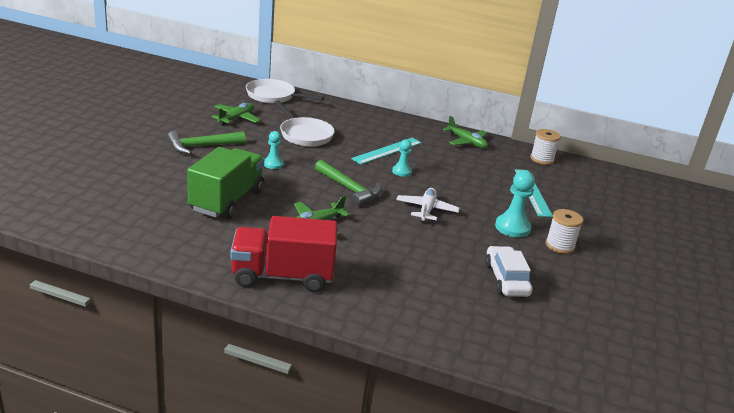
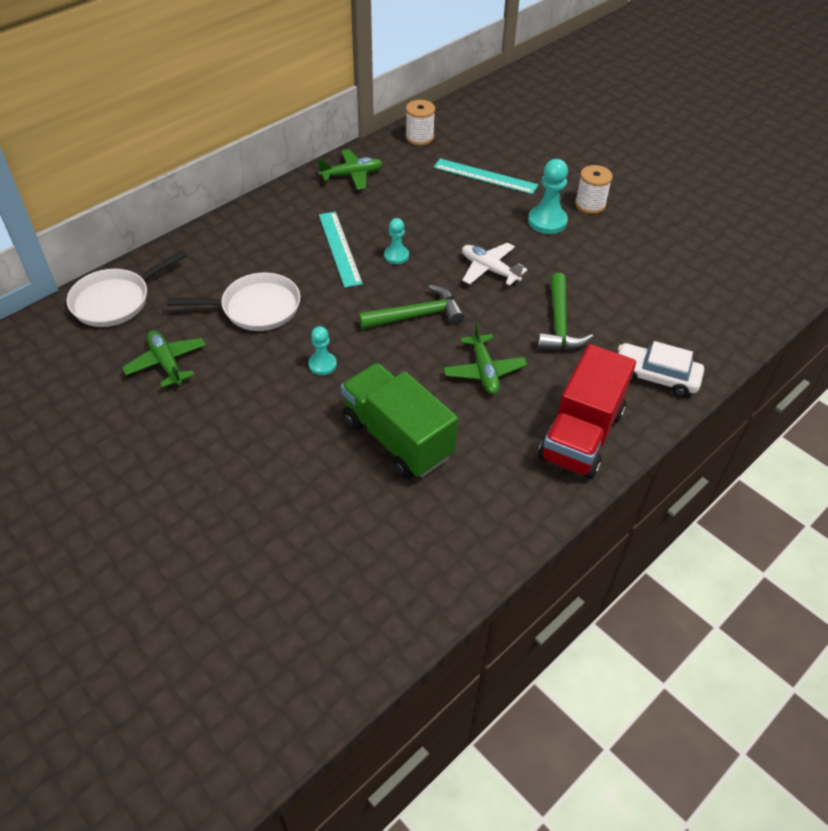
camera: 60 degrees left, 20 degrees up
(201, 146) = (233, 425): green hammer -> green hammer (559, 324)
(506, 279) = (635, 266): white car -> white car (655, 376)

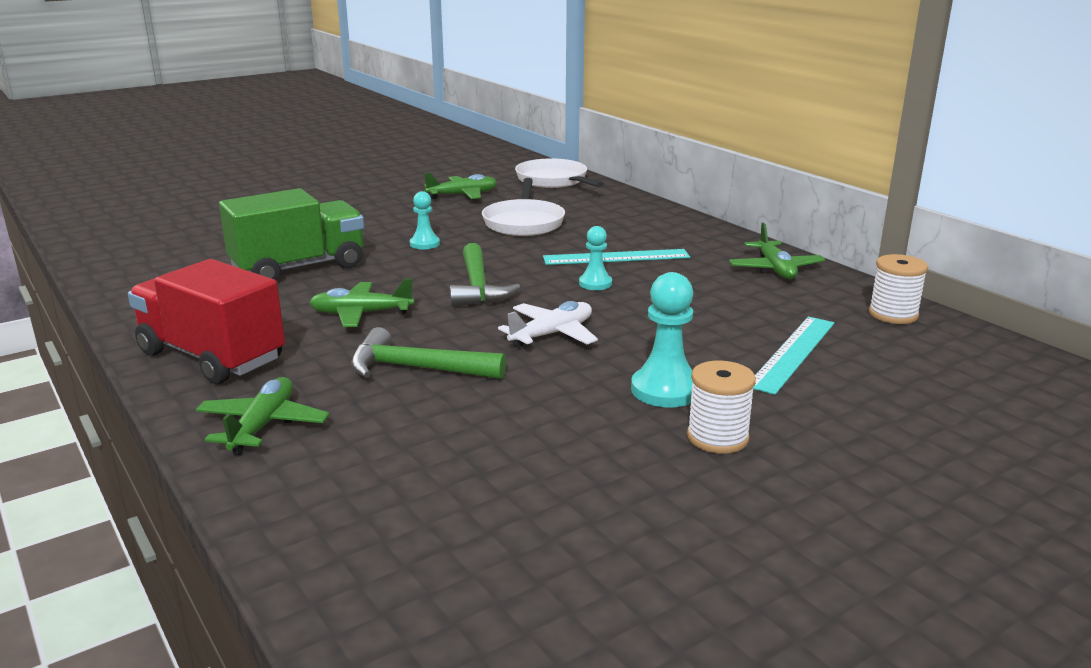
camera: 100 degrees right, 25 degrees down
(655, 376) = (263, 425): white car -> green plane

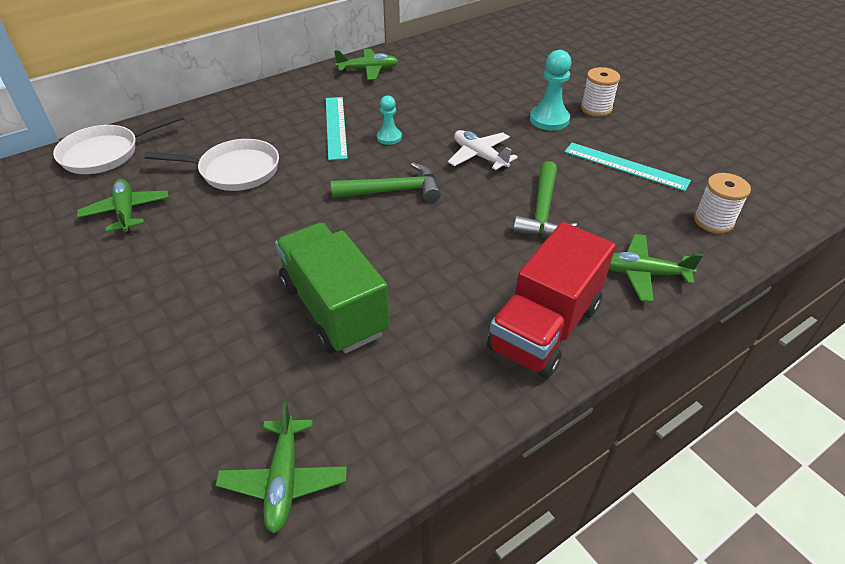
camera: 90 degrees left, 20 degrees up
(361, 314) = (449, 249): green plane -> green plane (284, 480)
(424, 244) = (280, 227): turquoise pawn -> none
(792, 353) = (495, 79): turquoise ruler -> turquoise ruler (625, 166)
(893, 314) = (441, 46): white spool -> white spool (713, 221)

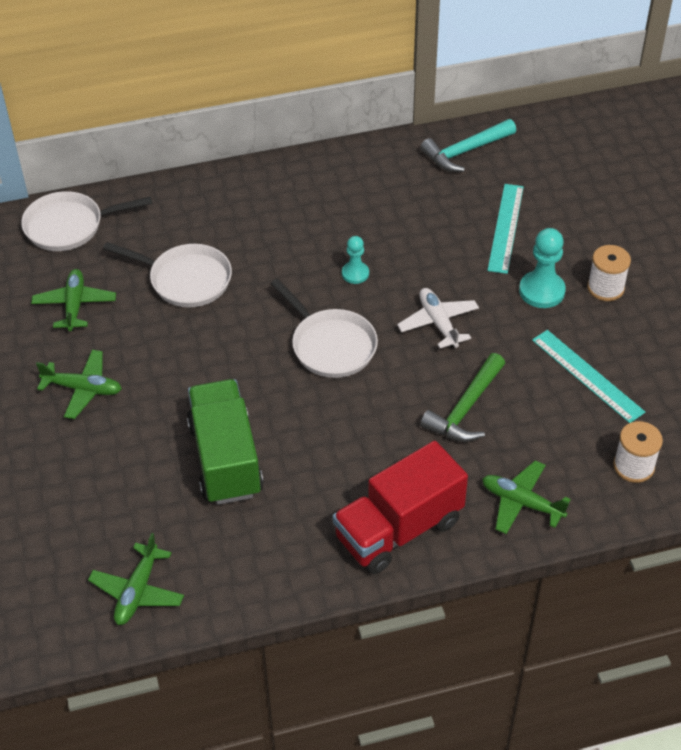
camera: 20 degrees right, 5 degrees up
(336, 127) = (305, 245): turquoise ruler -> turquoise ruler (505, 228)
(368, 70) = (373, 166): green plane -> green plane (83, 389)
(393, 191) = (330, 345): green hammer -> white pan
(435, 51) = (465, 151): none -> turquoise hammer

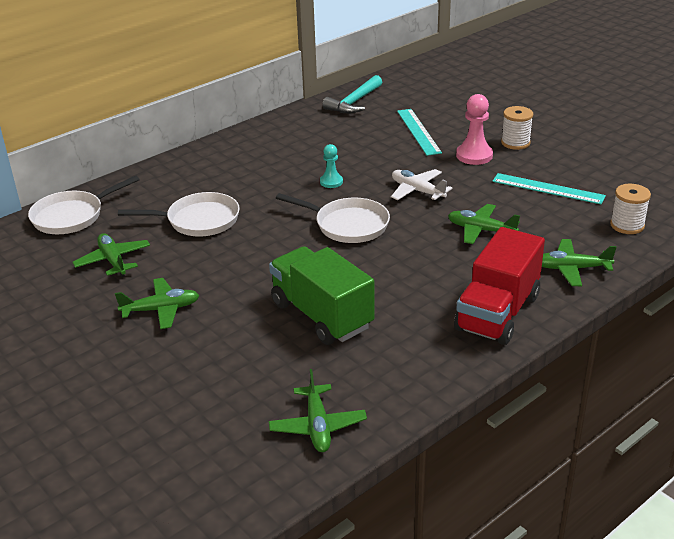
camera: 25 degrees left, 15 degrees down
(465, 409) = (481, 230): green hammer -> green plane
(541, 291) = (474, 155): turquoise pawn -> pink pawn

